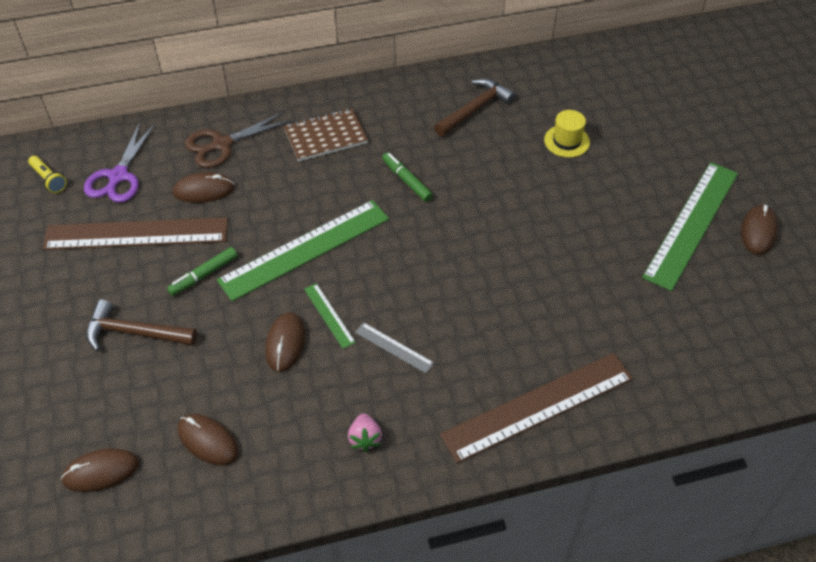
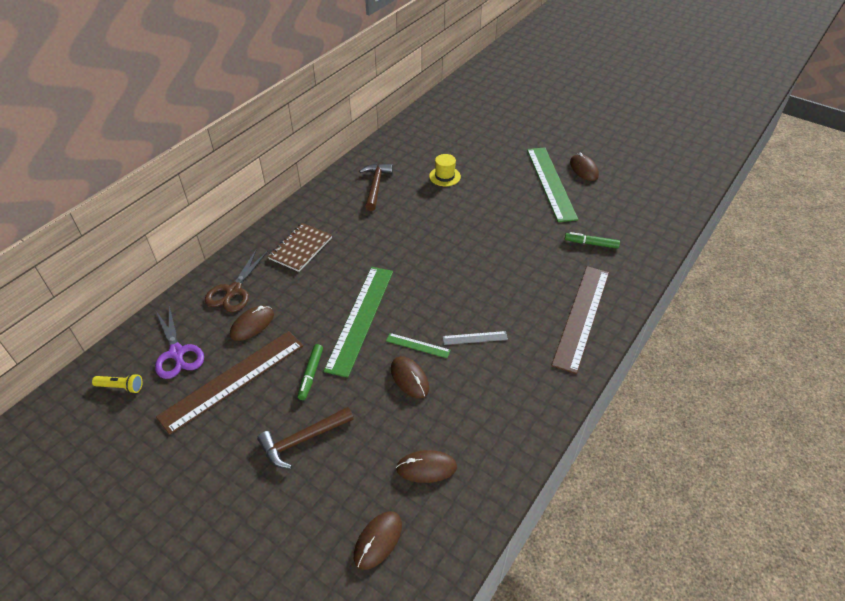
camera: 40 degrees left, 5 degrees down
(365, 439) = (515, 397): pink strawberry -> none
(407, 181) = (379, 245): green marker -> green marker (591, 244)

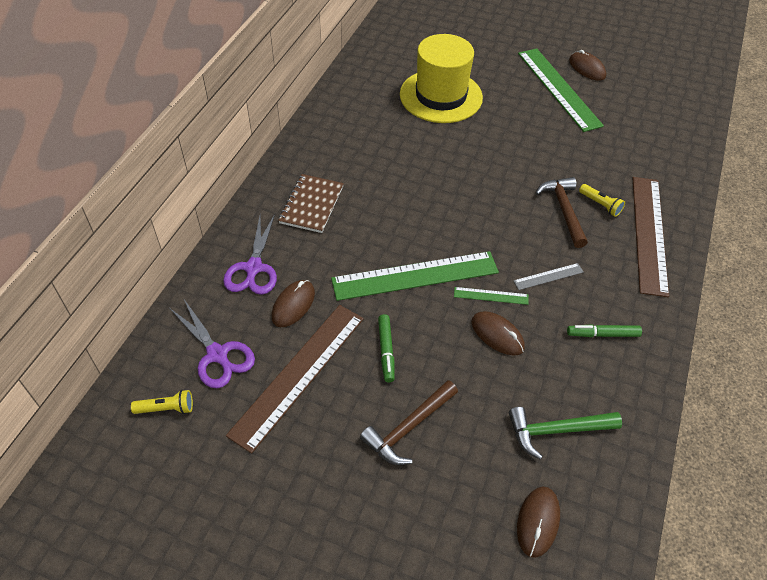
camera: 15 degrees left, 5 degrees up
(233, 290) = (253, 268): brown scissors -> purple scissors
(360, 318) = (415, 276): green ruler -> green ruler turned 75 degrees clockwise
(375, 186) = (367, 118): brown hammer -> brown hammer (563, 210)
(426, 468) = (556, 431): brown mouse -> green hammer
(444, 176) = (441, 96): yellow hat -> yellow hat, size x2.27
(547, 285) = (600, 205): none -> yellow flashlight
(591, 244) = (627, 151): green marker -> green marker (602, 334)

